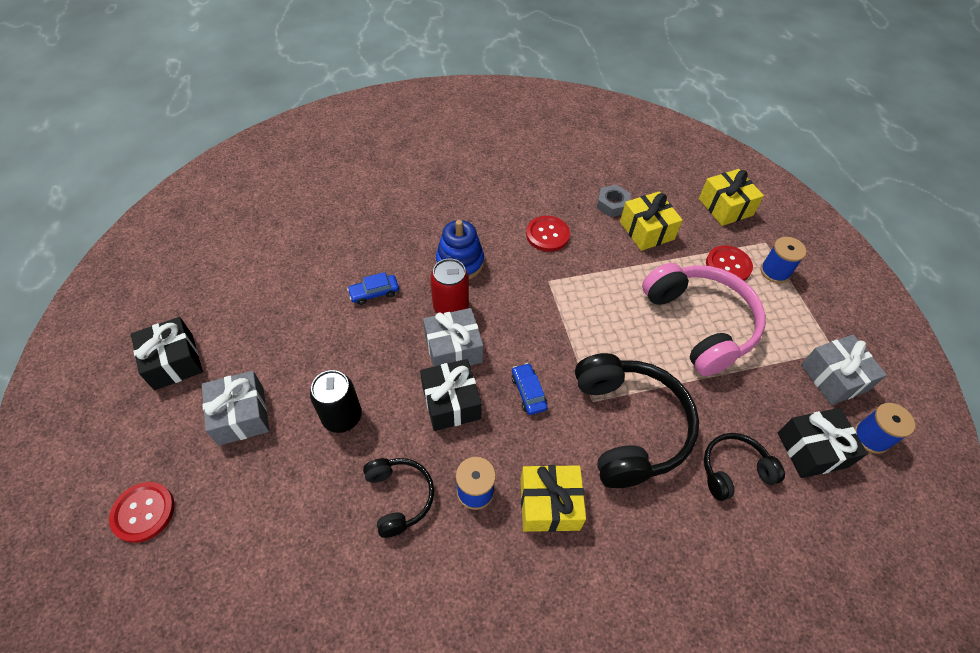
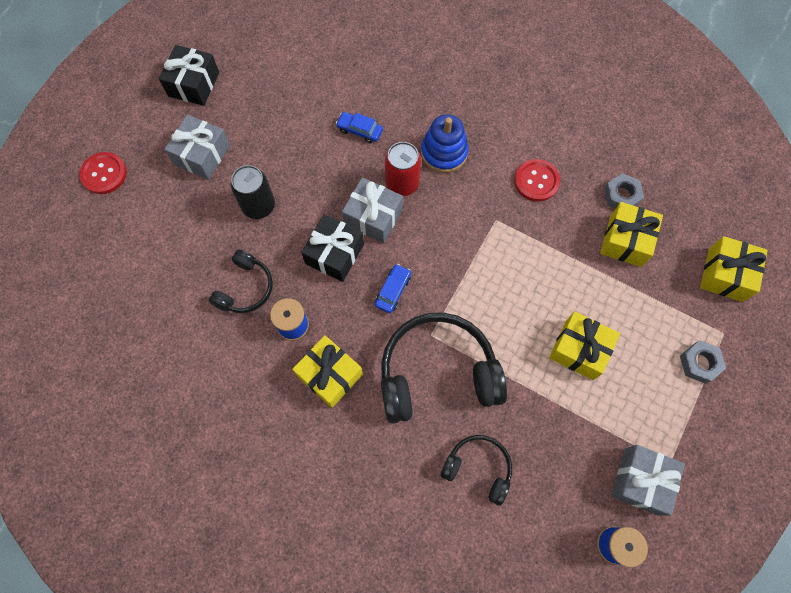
camera: 45 degrees right, 15 degrees up
(629, 426) = (437, 374): black headphones -> black headphones turned 135 degrees counterclockwise
(700, 324) = (579, 350): pink headphones -> yellow gift
(728, 265) = (662, 325): red button -> none
(775, 271) = (699, 363): blue spool -> grey nut
(812, 449) = (555, 509): black gift -> none

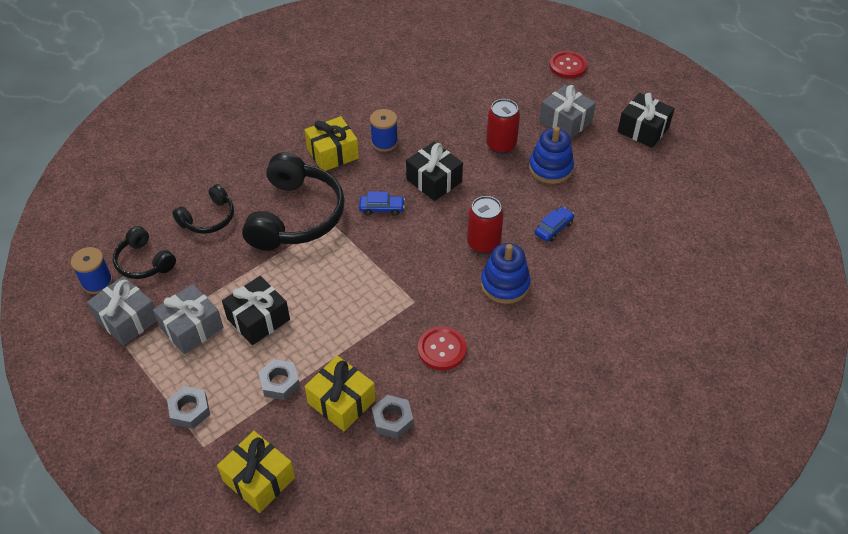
camera: 110 degrees right, 20 degrees down
(245, 288) = (430, 123): black headphones -> black headphones (144, 262)
(258, 206) = (501, 145): black can -> red can
(278, 152) = (550, 168): none -> blue stacking toy
(373, 217) = (458, 214): grey gift -> grey gift (191, 328)
(393, 291) = (382, 208): blue car -> blue car turned 45 degrees counterclockwise
(579, 350) = (258, 319): yellow gift -> black gift
(634, 299) = (280, 383): none -> grey nut

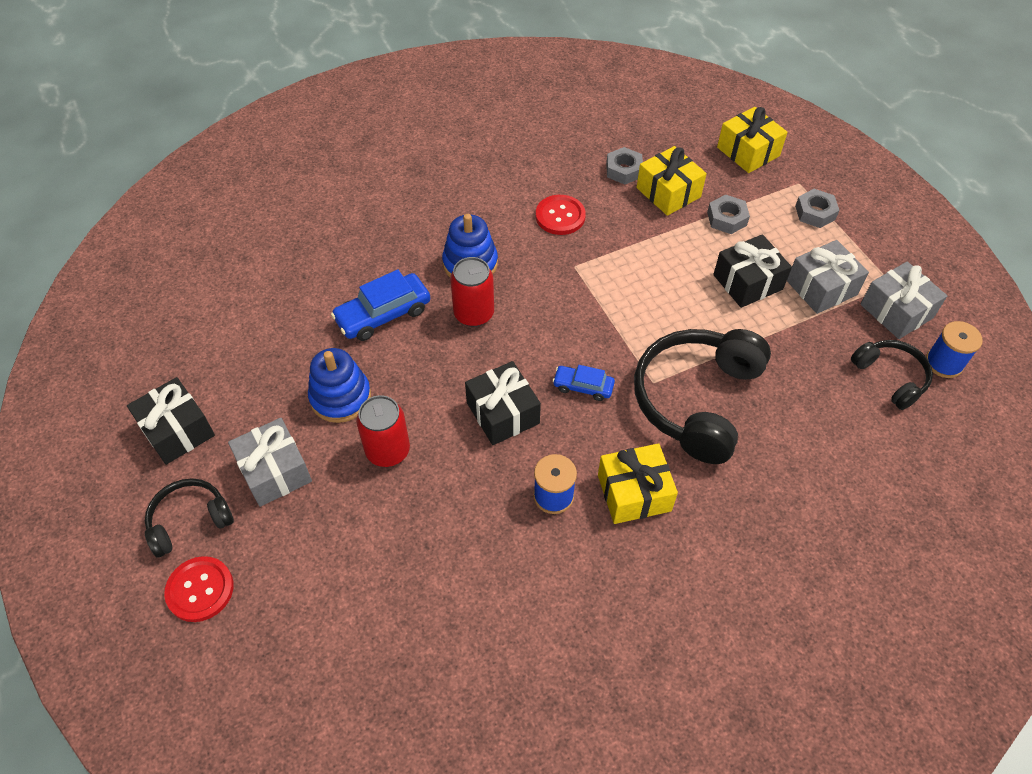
camera: 165 degrees left, 5 degrees up
(208, 218) = (814, 422): black headphones -> black headphones (189, 521)
(553, 228) = (383, 314): blue car -> blue car, size x1.69

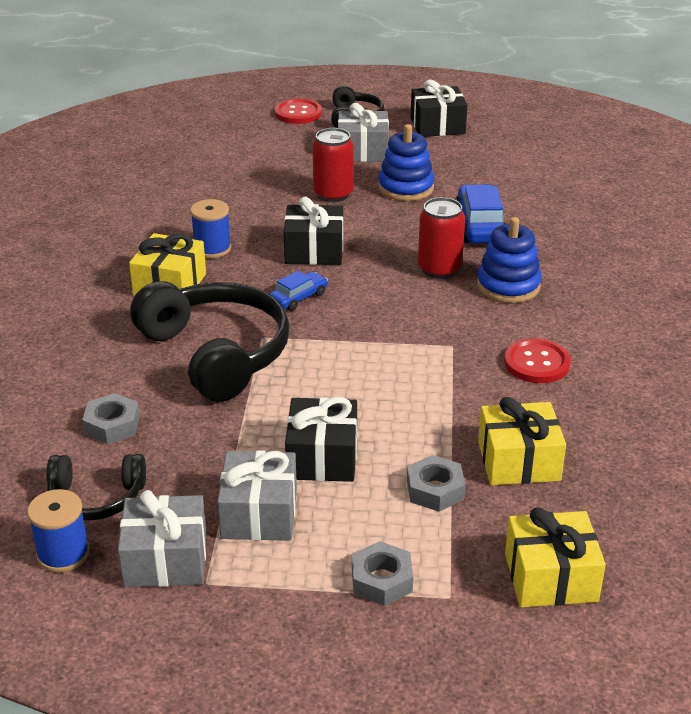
camera: 120 degrees right, 20 degrees down
(623, 170) = (586, 441): grey nut -> grey nut (112, 425)

